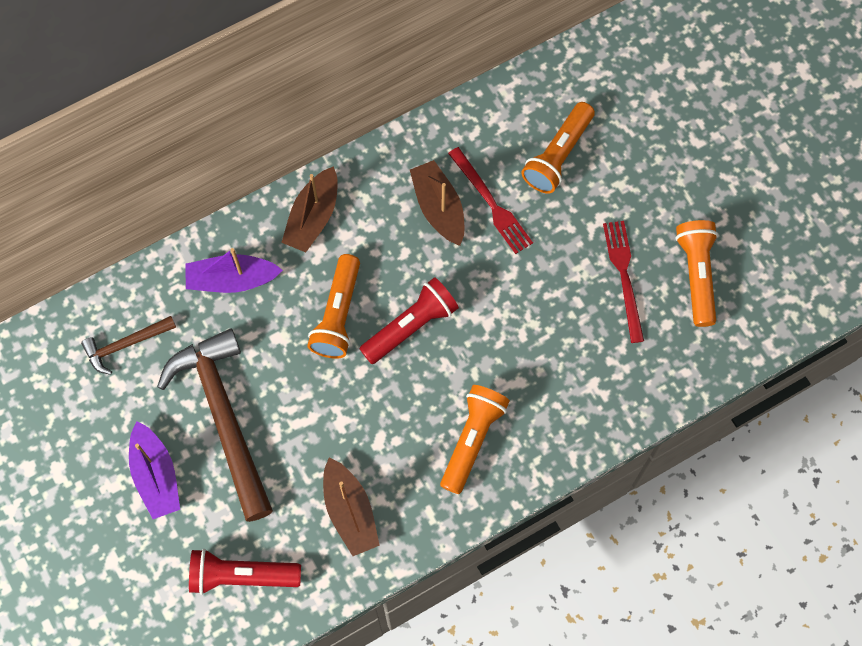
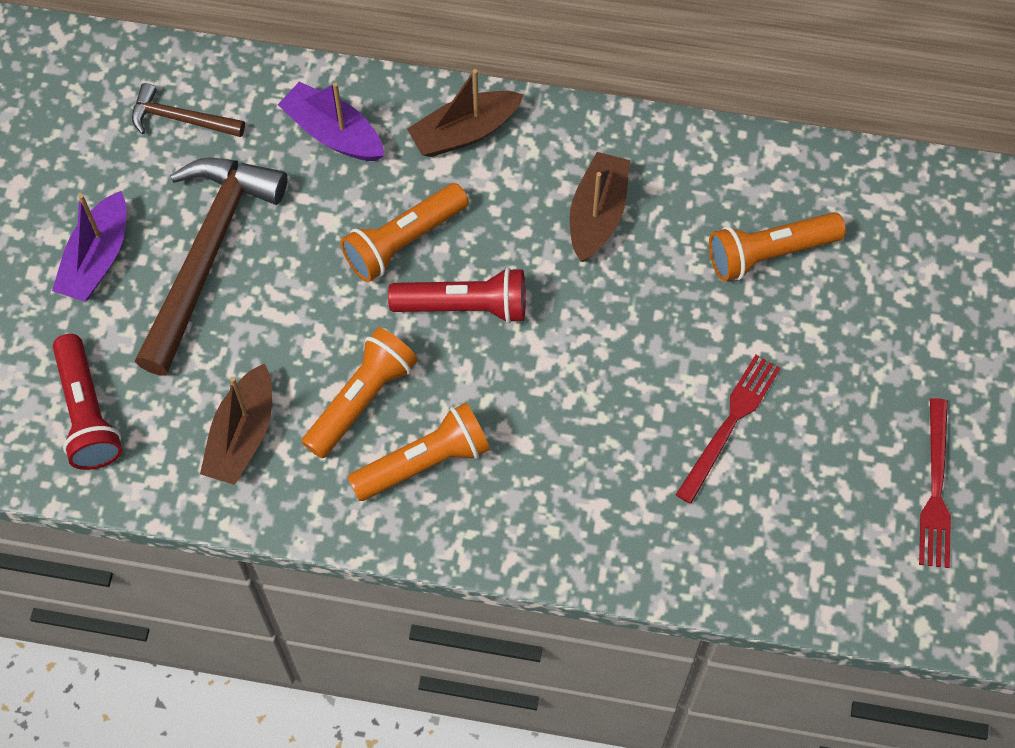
camera: 40 degrees right, 5 degrees down
(242, 576) = (87, 413): red flashlight -> red flashlight turned 150 degrees counterclockwise
(491, 204) = (655, 250): red fork -> red fork (935, 490)
(696, 275) = (810, 482): orange flashlight -> orange flashlight (361, 400)

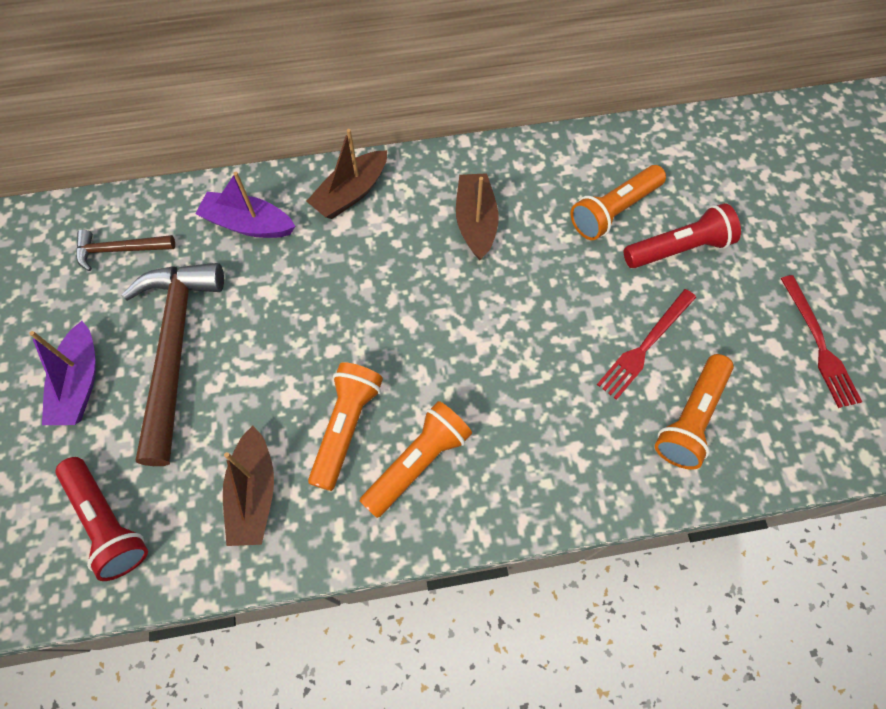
camera: 20 degrees left, 0 degrees up
(404, 241) = (334, 288): orange flashlight -> orange flashlight (691, 418)
(464, 306) = (401, 323): red flashlight -> red flashlight (678, 248)
(730, 423) = (645, 346): red fork -> red fork turned 150 degrees counterclockwise

